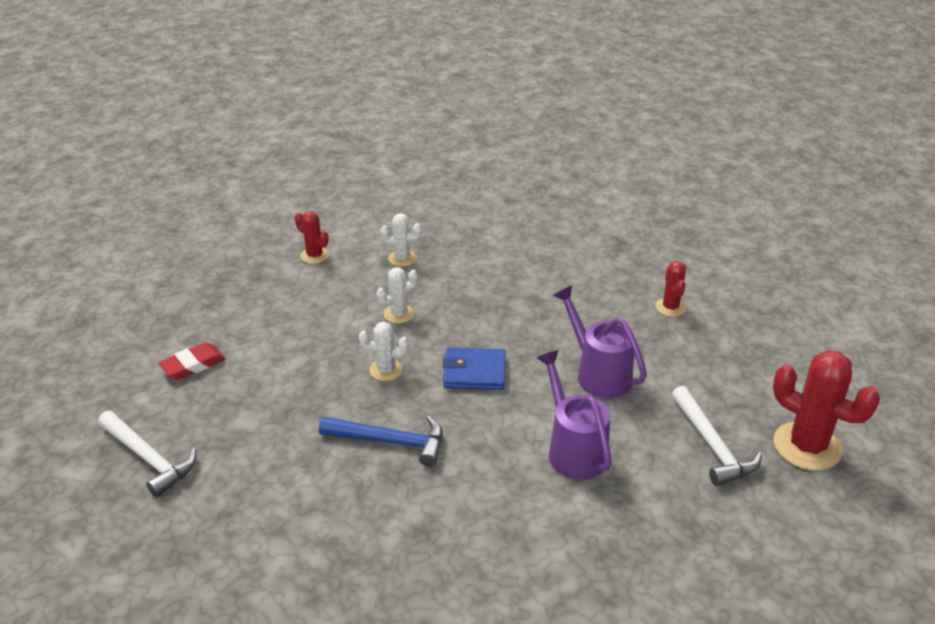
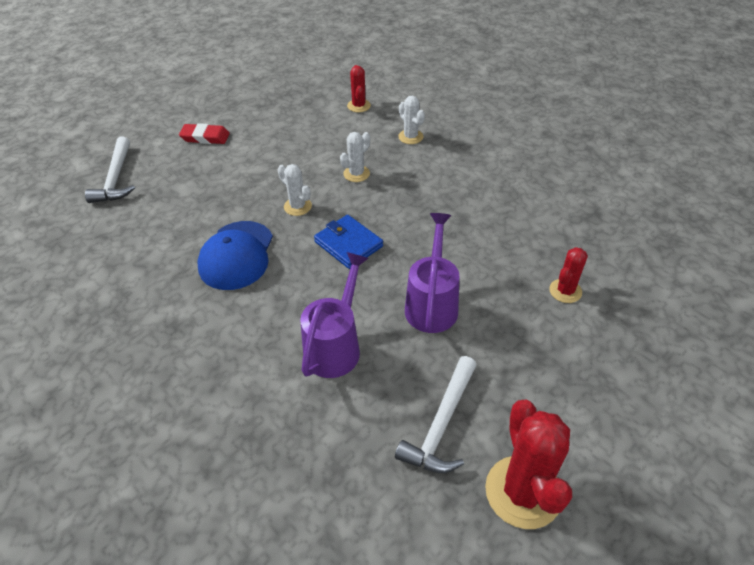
camera: 45 degrees right, 10 degrees up
(390, 442) = (237, 255): blue hammer -> blue cap
(399, 314) = (356, 174): white cactus -> white cactus turned 60 degrees counterclockwise

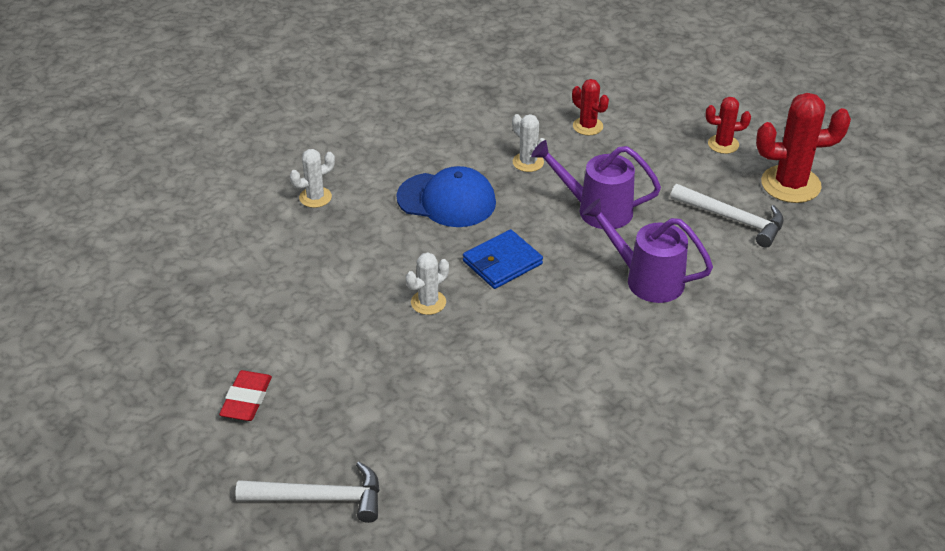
camera: 85 degrees left, 5 degrees down
(237, 255) = (506, 356): blue cap -> blue cap (446, 200)
(356, 174) = (377, 249): white cactus -> white cactus (528, 162)
(359, 106) = (226, 238): red cactus -> red cactus (723, 144)

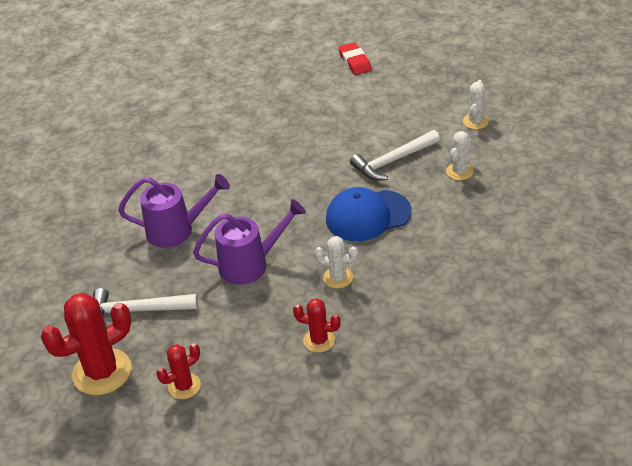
camera: 150 degrees right, 0 degrees up
(320, 498) = (271, 47): white hammer -> white hammer (392, 161)
(428, 302) = (309, 148): white cactus -> white cactus (475, 121)
(502, 262) = (286, 193): blue wallet -> none

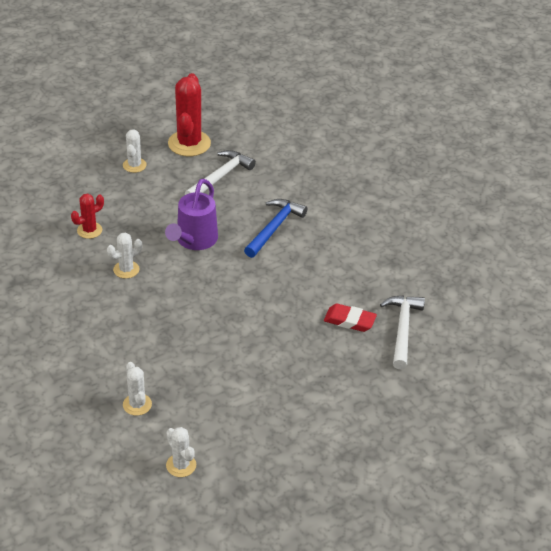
camera: 125 degrees right, 0 degrees up
(177, 230) = (274, 228): purple watering can -> blue hammer
(184, 386) = (134, 165): red cactus -> white cactus
(355, 62) = (372, 455): red eraser -> red eraser (349, 320)
(368, 216) = (162, 322): blue cap -> none
(392, 161) = (201, 377): white hammer -> white hammer (402, 329)

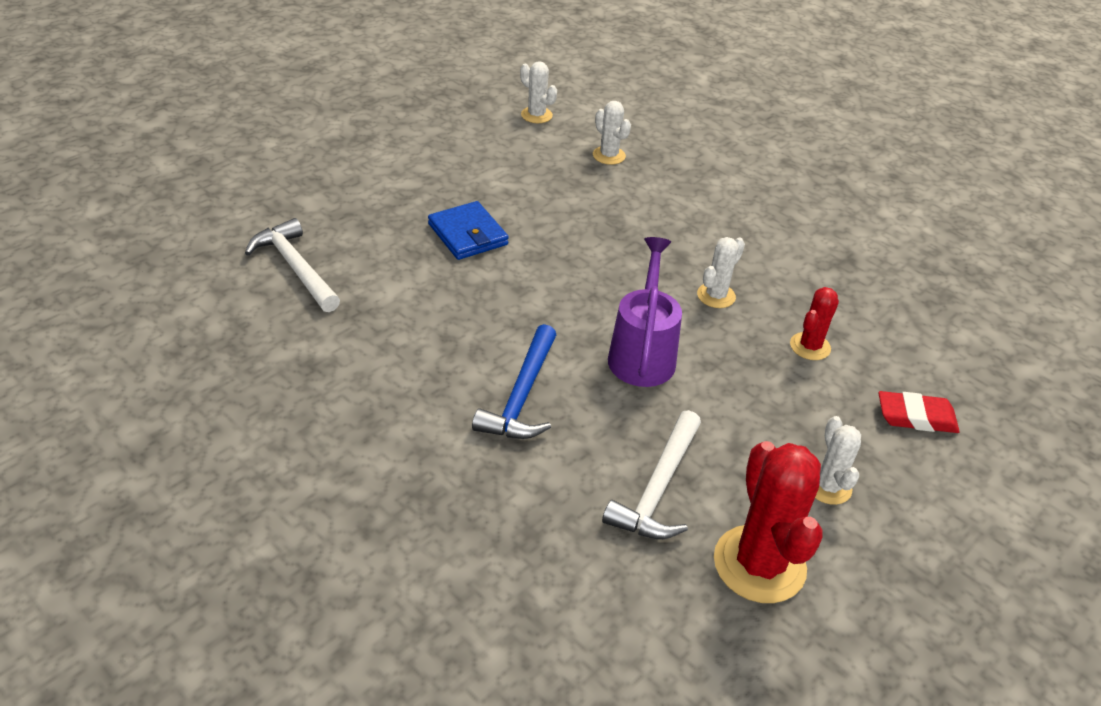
camera: 165 degrees right, 0 degrees up
(278, 340) = (468, 234): none -> blue wallet
(349, 320) = (373, 269): red eraser -> red eraser (916, 417)
(402, 329) = (295, 267): white hammer -> white hammer turned 150 degrees clockwise

